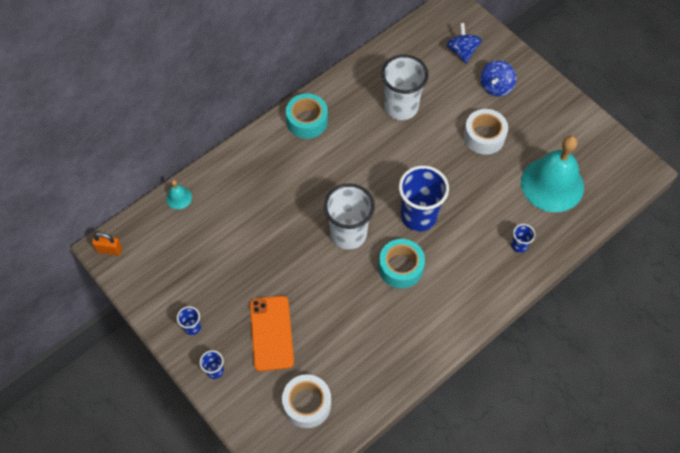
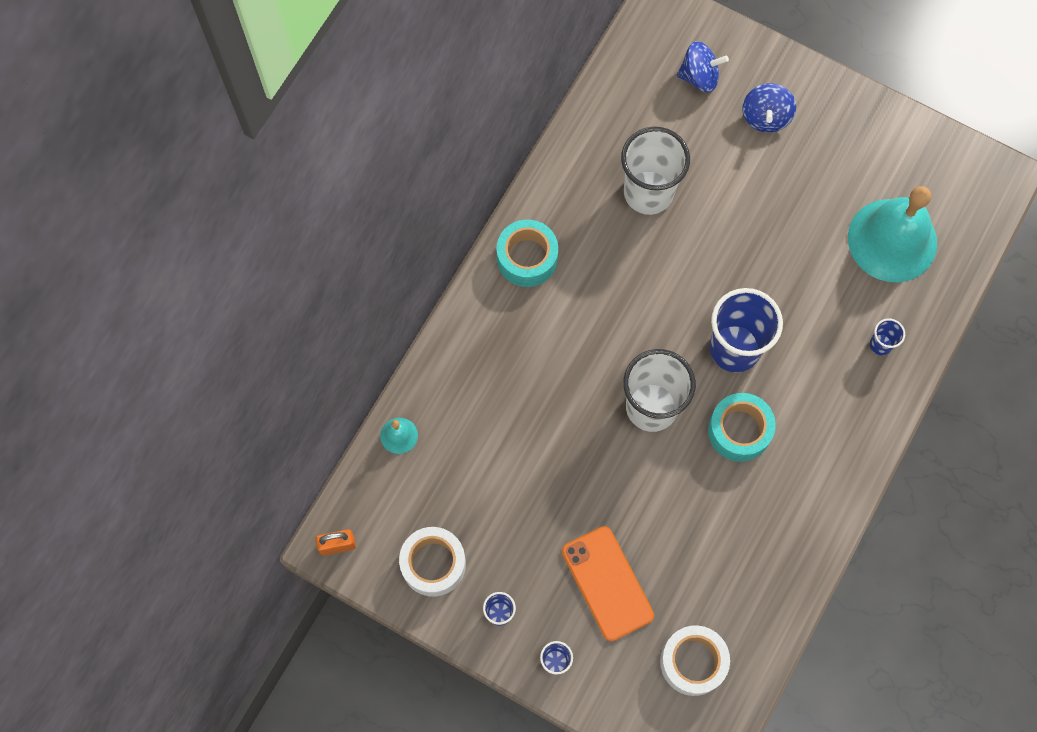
camera: 20 degrees left, 10 degrees up
(462, 51) = (699, 77): blue spinning top -> blue spinning top turned 120 degrees clockwise
(484, 136) = (777, 199): white tape -> white tape (433, 564)

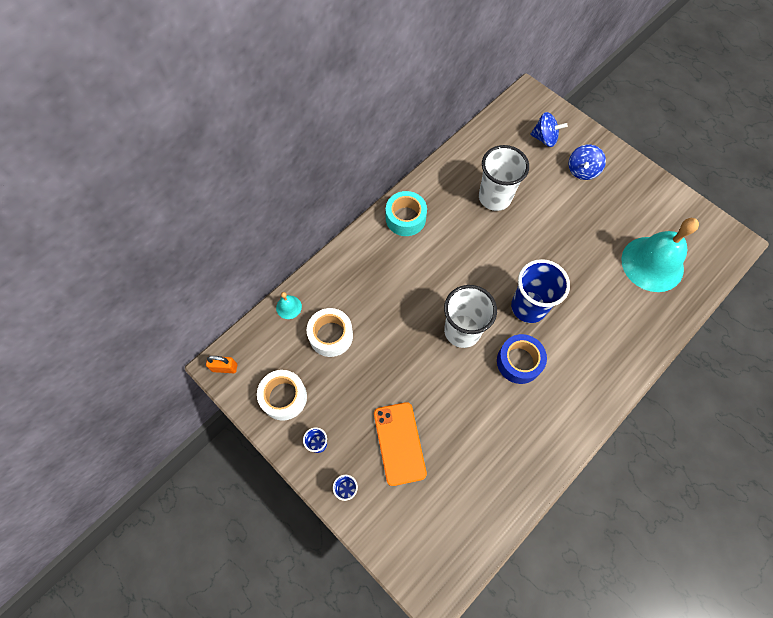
camera: 15 degrees right, 5 degrees down
(693, 662) = (446, 518): white tape -> white tape (331, 335)
(739, 430) = (519, 362): turquoise tape -> blue tape
(880, 344) = (631, 329): blue cup -> none

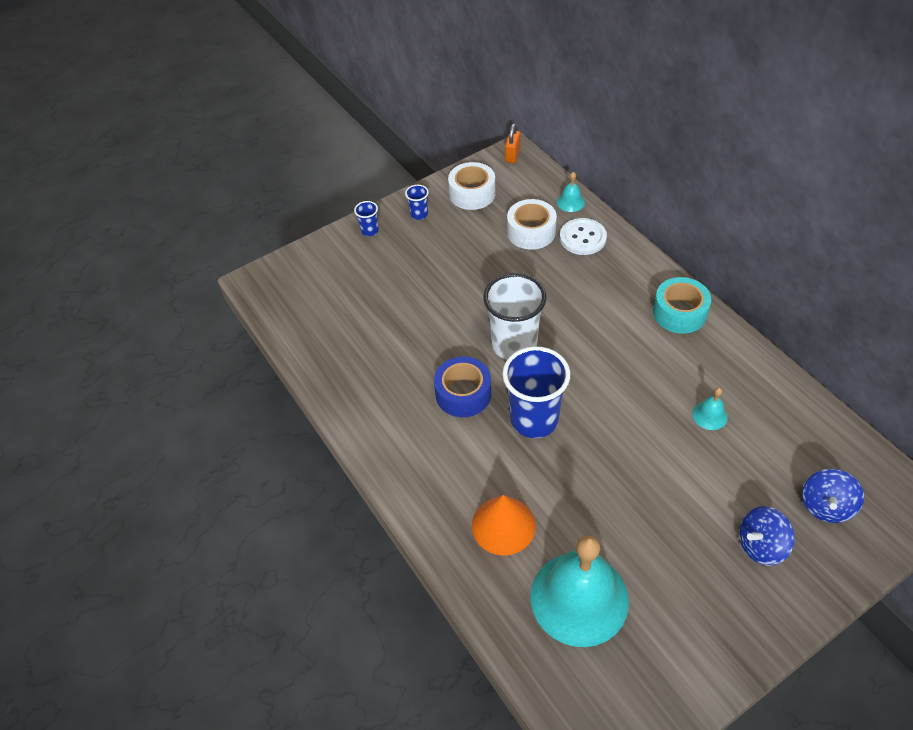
camera: 105 degrees right, 15 degrees down
(333, 292) = (582, 238): none -> white button
(399, 443) = (401, 273): orange phone -> none
(494, 197) = (709, 415): white cup -> turquoise bell
(582, 170) = (760, 545): blue spinning top -> blue spinning top turned 60 degrees counterclockwise
(619, 315) = (503, 525): none -> orange cone

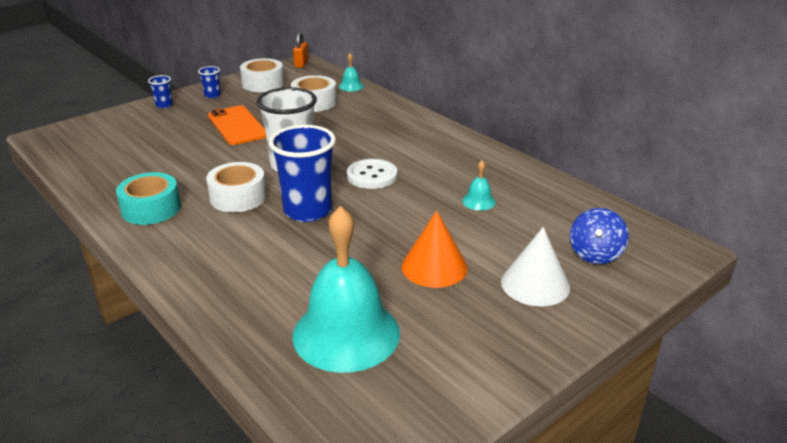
camera: 10 degrees left, 20 degrees down
(451, 272) = (237, 126): none -> orange phone
(463, 394) = (238, 197): blue tape -> white tape
(503, 525) = (268, 284): orange cone -> orange cone (434, 267)
(582, 238) = (360, 104): white button -> white button (372, 176)
(679, 312) = (448, 142): turquoise tape -> turquoise tape (151, 209)
(760, 545) = (535, 284): blue spinning top -> white cone

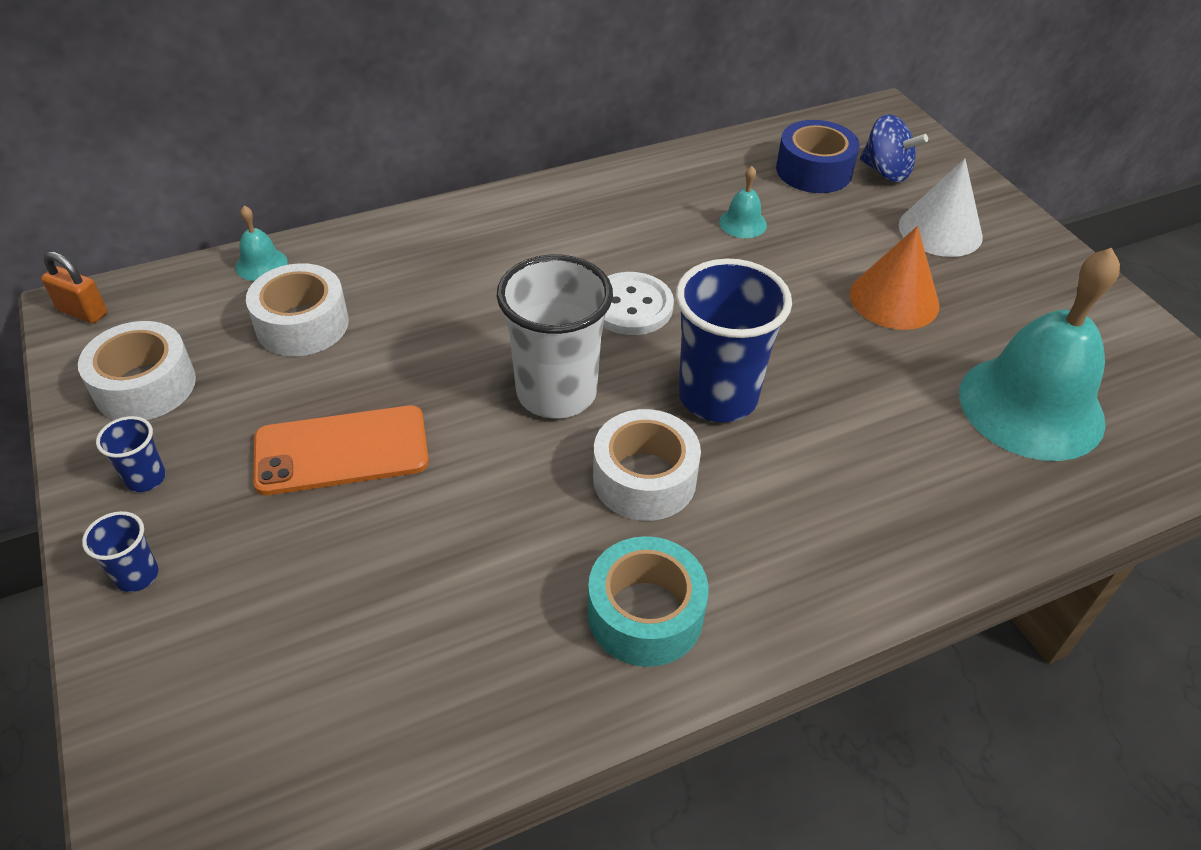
camera: 75 degrees left, 15 degrees up
(566, 222) = (814, 170): none -> blue tape

